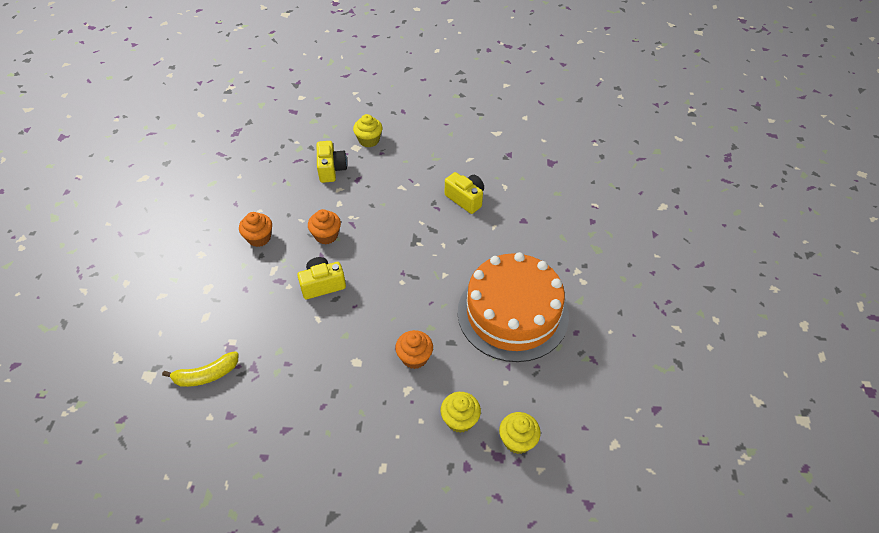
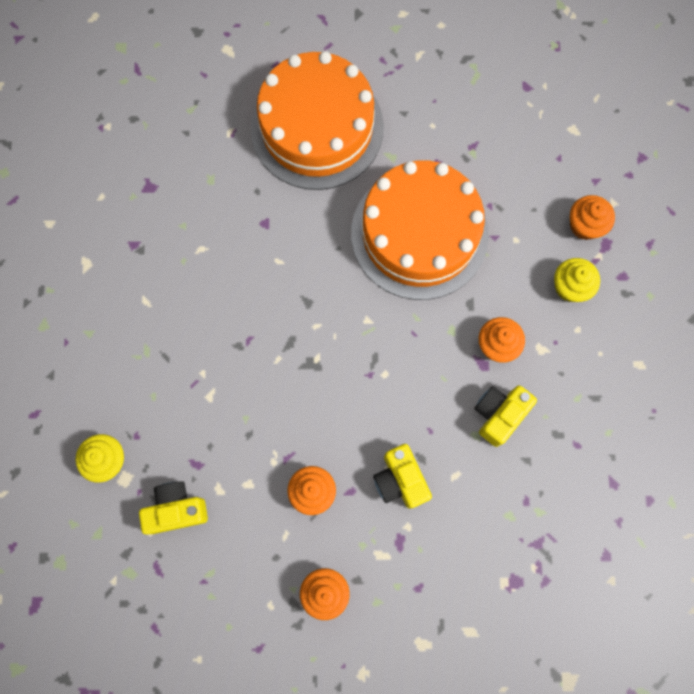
camera: 95 degrees left, 25 degrees up
(206, 375) = (557, 602): yellow banana -> none
(465, 199) = (228, 301): yellow camera -> yellow camera (499, 414)
(517, 440) = (585, 225): yellow cupcake -> orange cupcake
(602, 255) = (317, 127): none -> orange cake

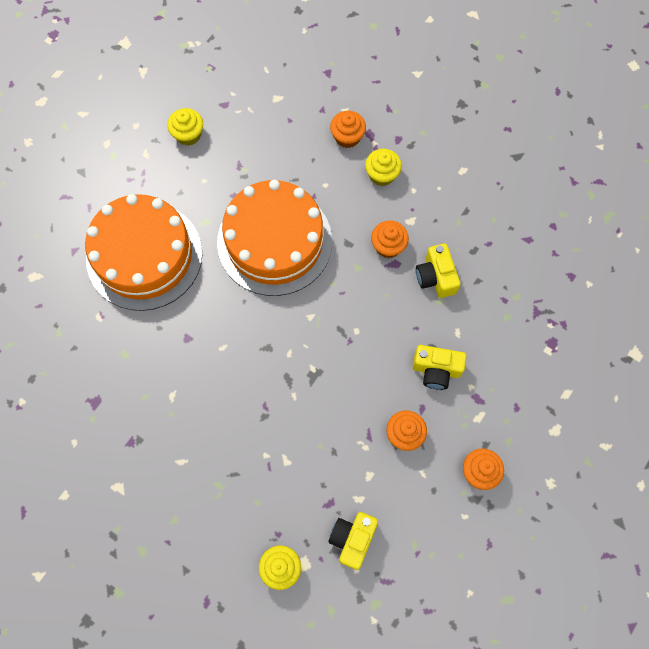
camera: 55 degrees left, 5 degrees down
(469, 77) = (188, 134): none -> yellow cupcake

